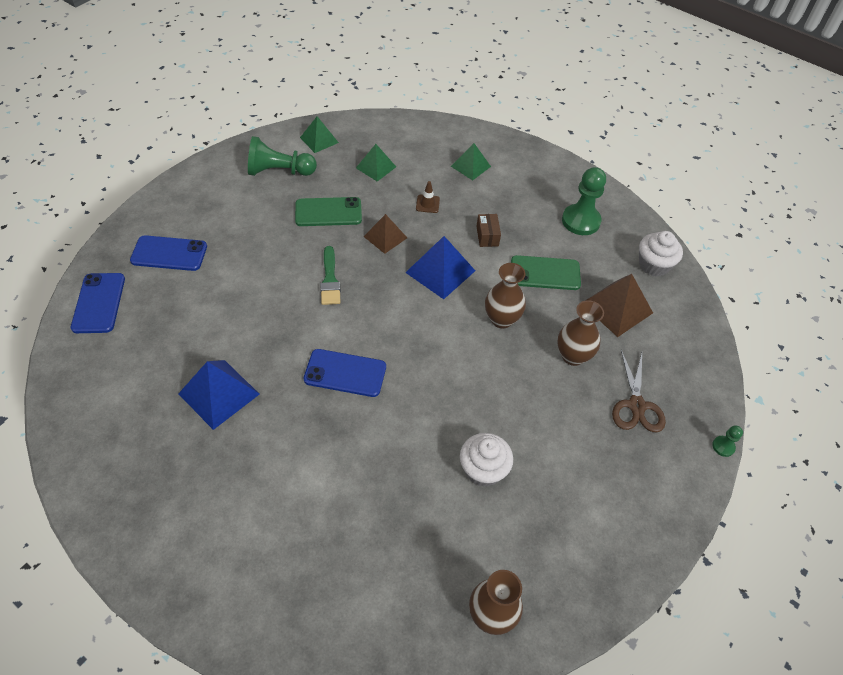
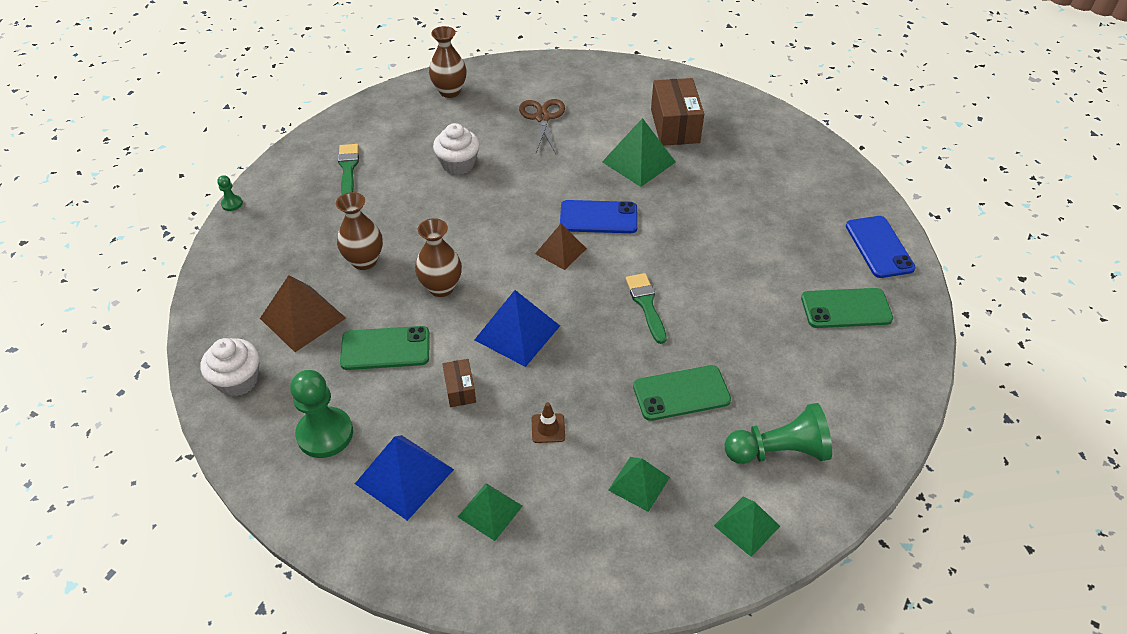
camera: 175 degrees right, 5 degrees down
(169, 254) = (846, 308): blue phone -> green phone
(214, 496) = (675, 126): none -> brown box
(219, 393) = (709, 188): blue pyramid -> blue pyramid (404, 476)
(279, 442) = (639, 162): none -> green pyramid
(385, 237) = (595, 368): brown pyramid -> brown pyramid (561, 251)
(608, 482) = (348, 168): none -> green brush
(636, 405) = (307, 225): brown scissors -> brown scissors (542, 118)

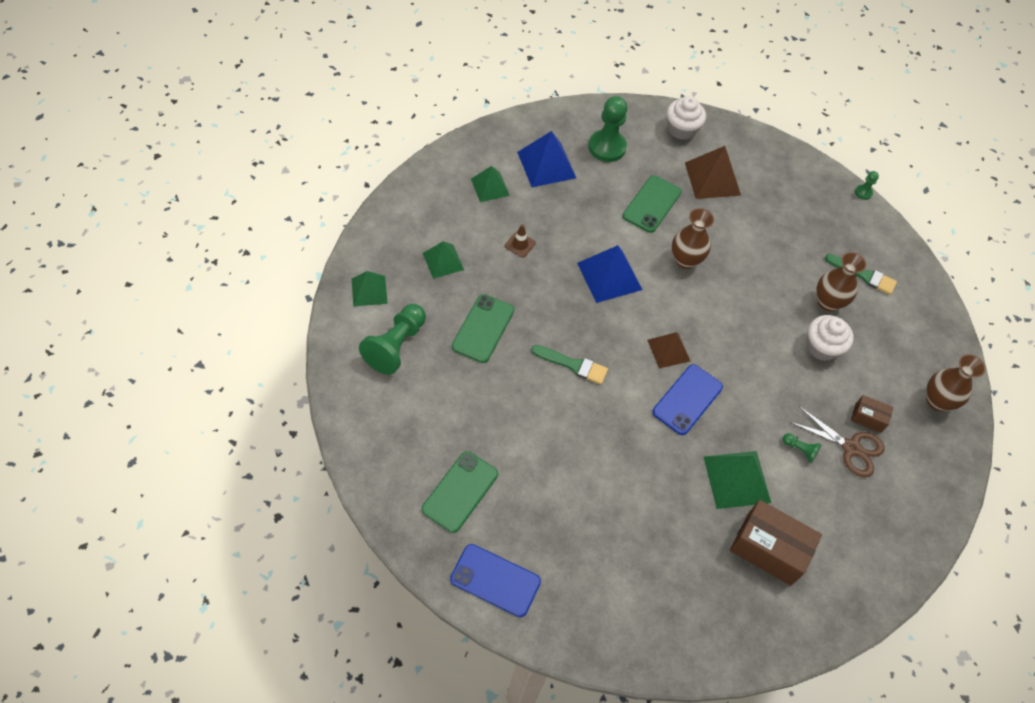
camera: 120 degrees right, 10 degrees up
(364, 261) = (745, 233): brown vase -> brown vase (828, 302)
(460, 389) = (587, 221): brown box -> brown box (868, 418)
(574, 141) = (800, 450): none -> green pawn

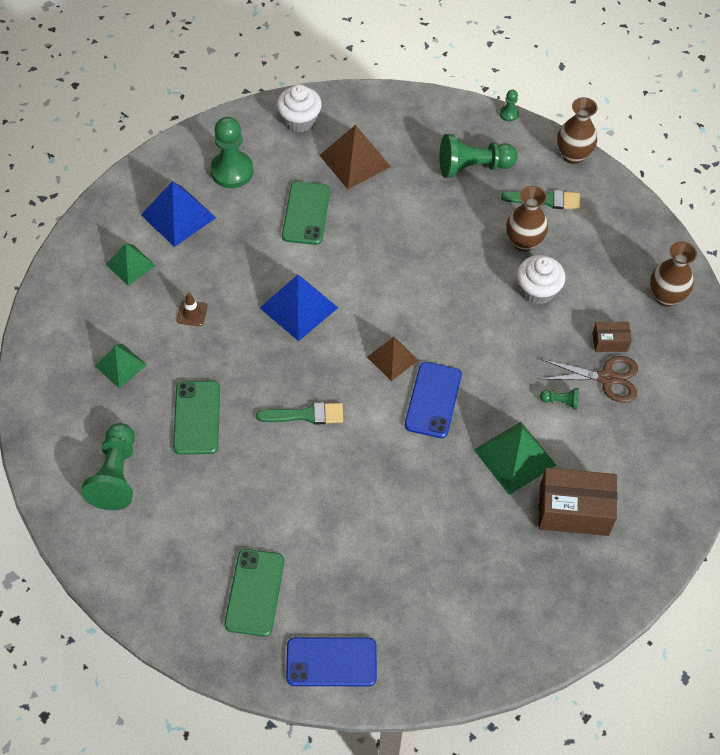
camera: 20 degrees left, 0 degrees up
(369, 291) = (58, 430): green pyramid -> none
(685, 260) = (367, 258): brown vase -> brown vase (573, 155)
(811, 223) = (473, 167): none -> green pawn

